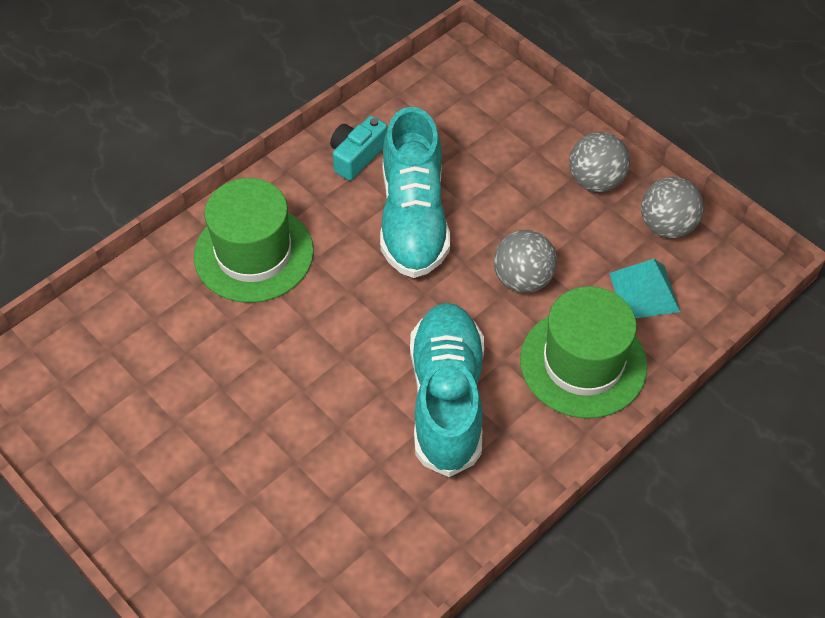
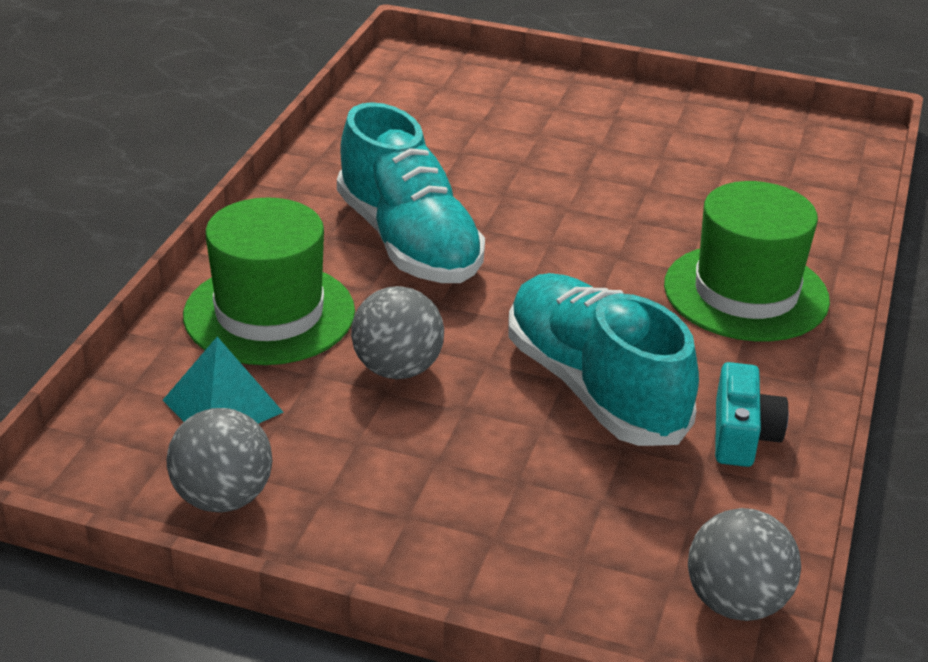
camera: 150 degrees right, 20 degrees down
(595, 181) = (367, 524): grey ball -> grey ball (736, 602)

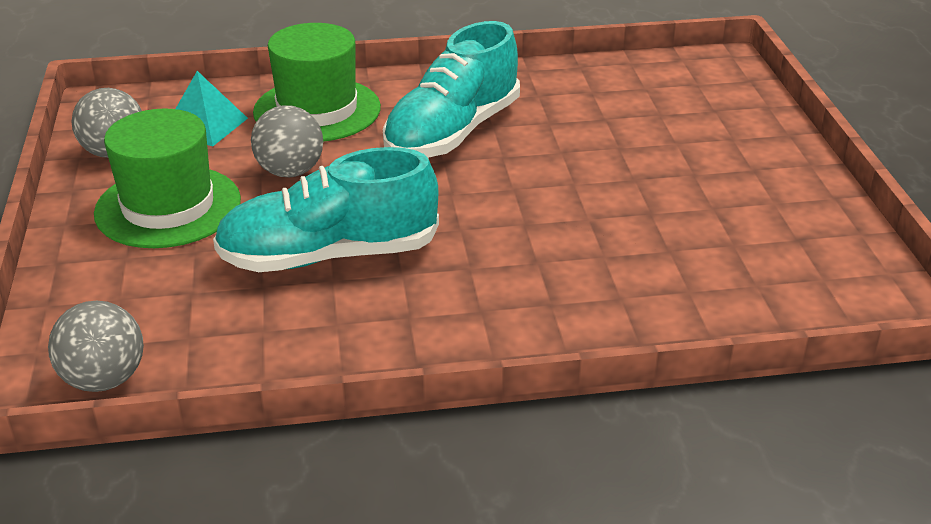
camera: 65 degrees right, 0 degrees up
(594, 388) = (328, 256): turquoise shoe -> turquoise shoe turned 135 degrees counterclockwise
(742, 435) = (317, 340): turquoise camera -> none
(746, 293) = (531, 299): green hat -> green hat (168, 207)

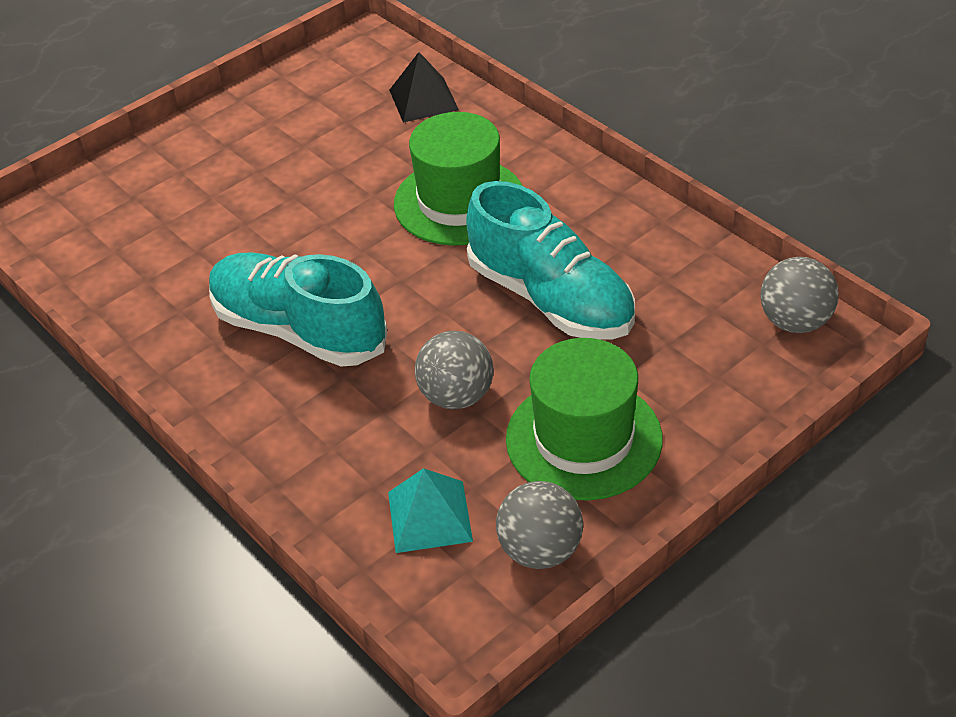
camera: 120 degrees left, 10 degrees up
(317, 110) = (329, 448): green hat -> green hat (459, 201)
(452, 133) = (299, 330): turquoise shoe -> turquoise shoe turned 150 degrees counterclockwise
(729, 305) = (423, 99): none -> black pyramid

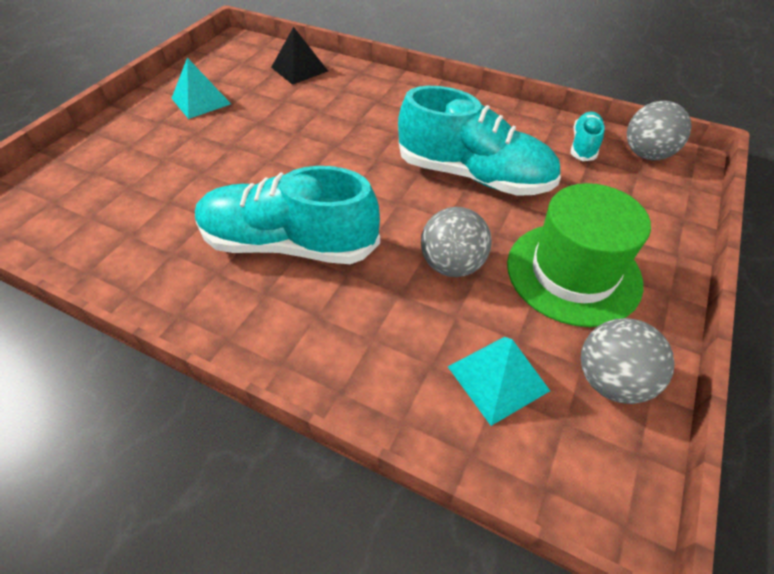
camera: 25 degrees left, 5 degrees up
(283, 125) = (201, 101): none -> turquoise pyramid
(459, 201) = (364, 125): green hat -> none
(721, 290) = (584, 145): none -> turquoise shoe

